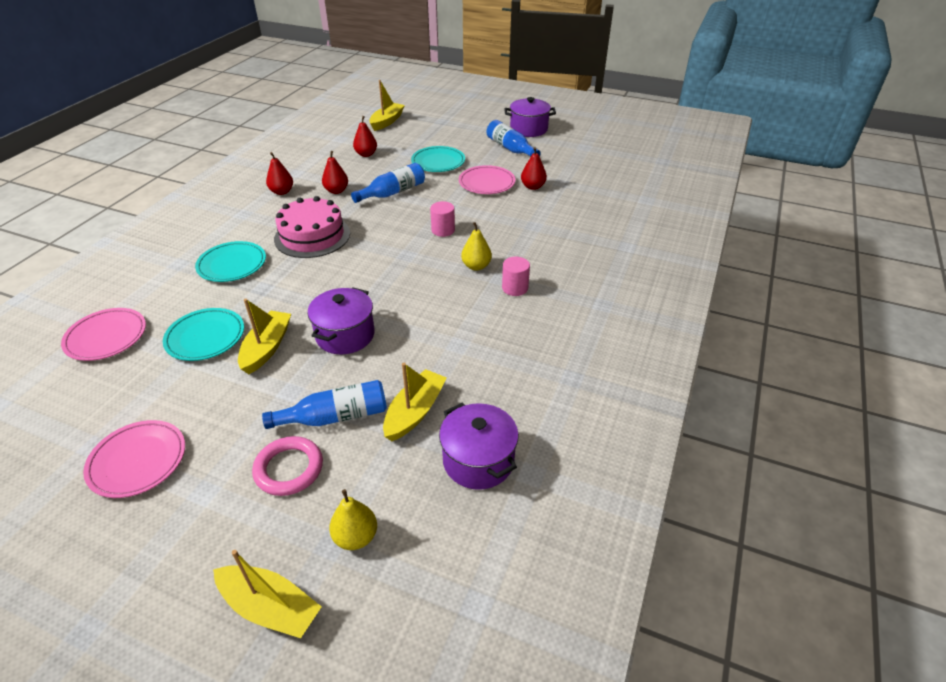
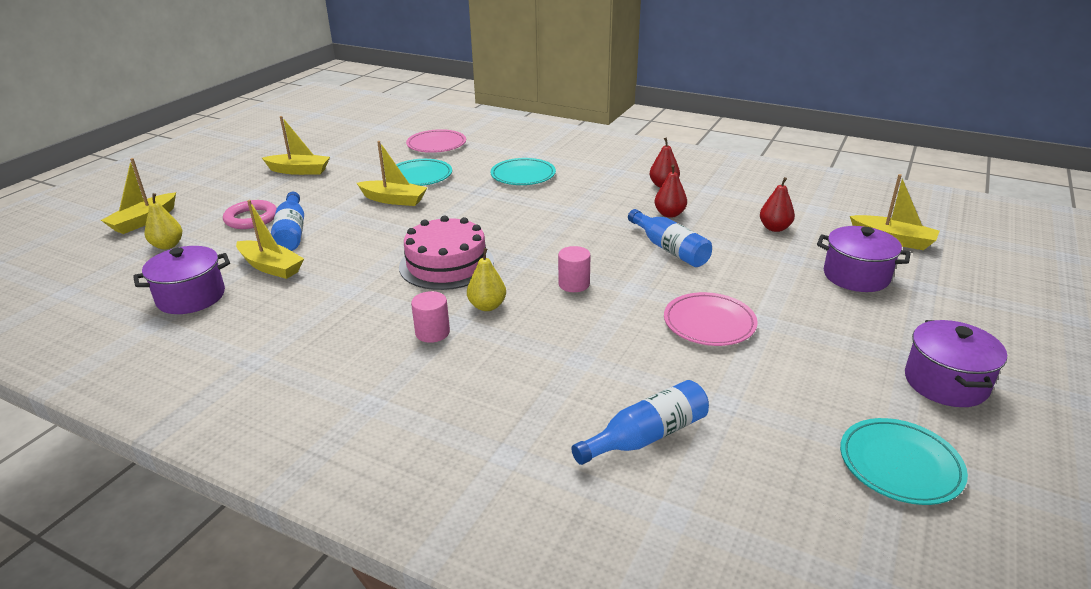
camera: 95 degrees right, 10 degrees down
(138, 461) = (299, 171): pink plate -> yellow boat
(312, 236) = (569, 207): pink cake -> pink cake (446, 264)
(345, 335) = (394, 232): purple pot -> purple pot (856, 276)
(438, 162) = (768, 282): turquoise plate -> turquoise plate (900, 465)
(510, 148) = (845, 354): blue bottle -> blue bottle (646, 436)
(533, 187) = (704, 369): red pear -> none

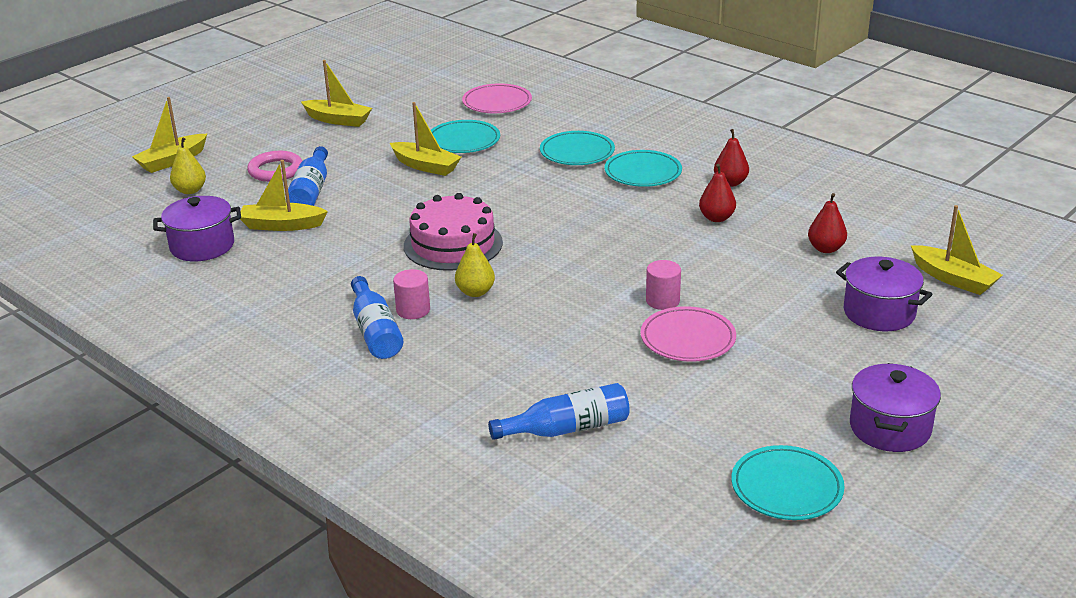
camera: 15 degrees right, 0 degrees up
(271, 267) = (282, 225): yellow boat -> yellow boat turned 135 degrees clockwise
(574, 284) = (572, 281): pink cylinder -> pink cylinder (662, 301)
(587, 185) = (643, 173): none -> turquoise plate
(669, 249) = (693, 257): blue bottle -> blue bottle (375, 331)

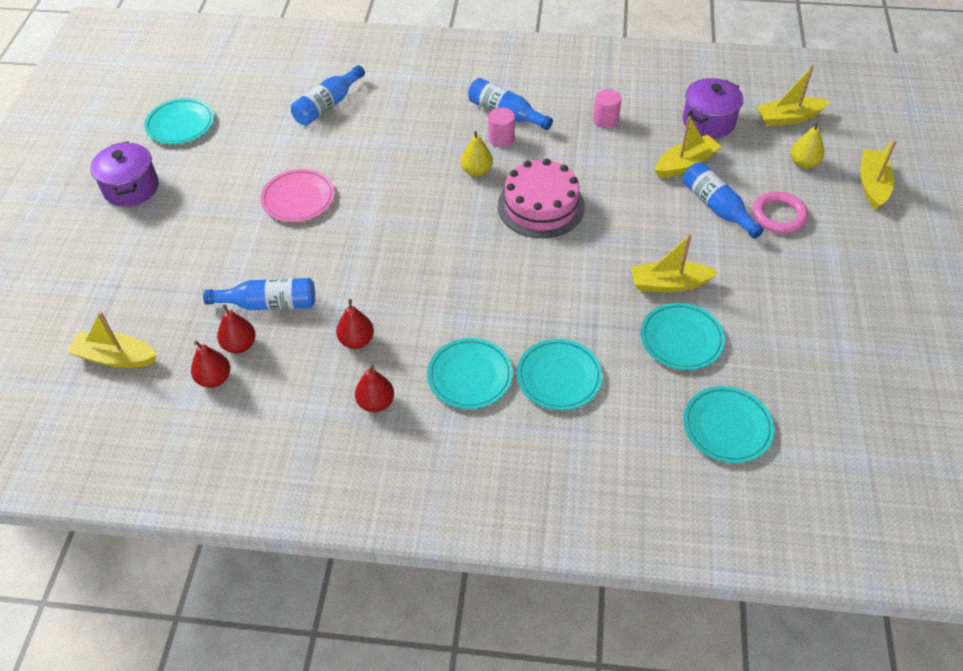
camera: 145 degrees right, 20 degrees up
(338, 120) = (832, 309): yellow boat -> yellow boat (788, 118)
(497, 103) = (727, 427): pink plate -> turquoise plate
(662, 301) = (339, 224): pink cylinder -> pink cylinder (605, 120)
(780, 266) = (269, 304): none -> blue bottle
(861, 236) = (214, 379): none -> red pear
(879, 313) = (168, 287): purple pot -> none

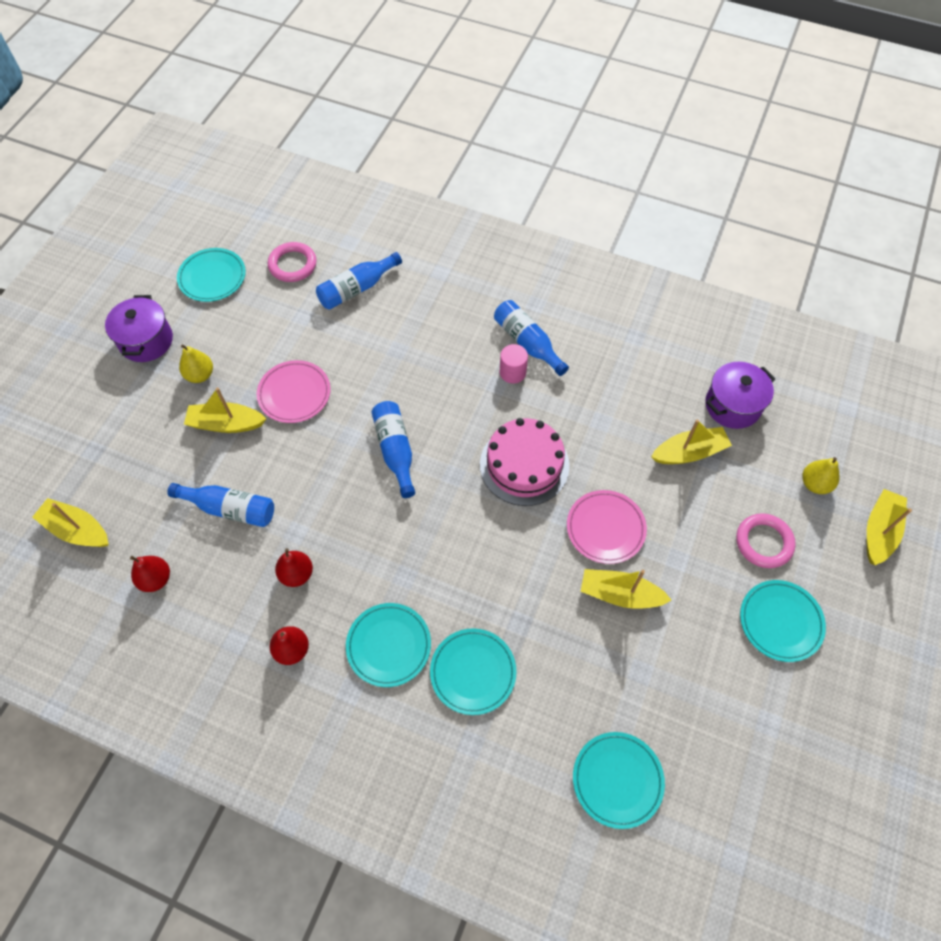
camera: 15 degrees right, 10 degrees up
(240, 345) = (189, 548): red pear -> none
(257, 99) = (292, 265): none -> pink ring
(477, 171) = (475, 406): yellow pear -> yellow pear (200, 375)
(605, 120) = (626, 376): pink cylinder -> none
(635, 237) = (605, 528): none -> pink plate
(681, 339) = (609, 663): turquoise plate -> turquoise plate (780, 622)
(717, 207) = (703, 515): blue bottle -> blue bottle (395, 450)
(788, 118) = (820, 422): yellow boat -> yellow boat (226, 424)

